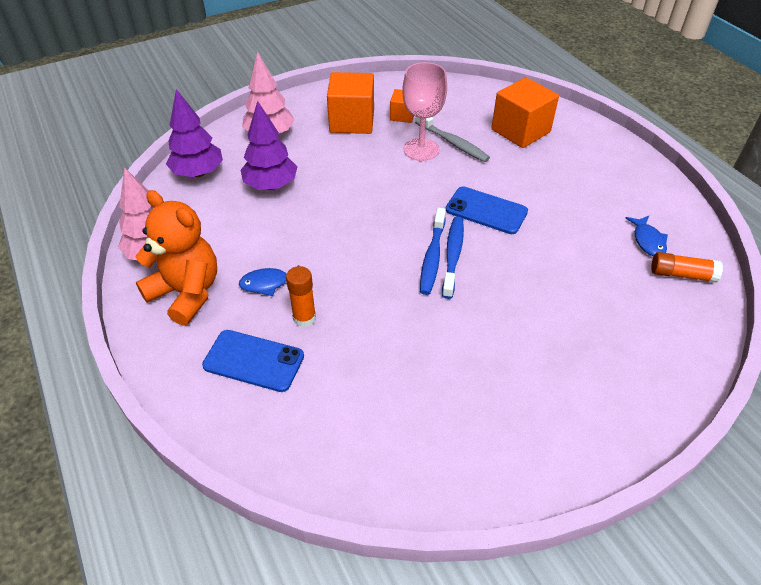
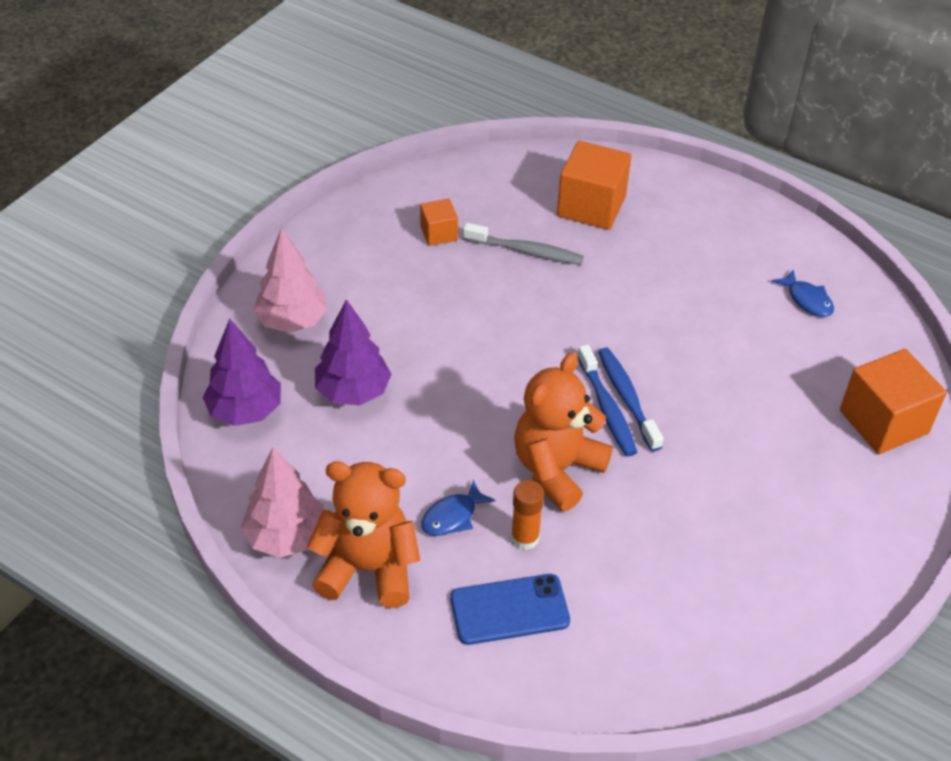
camera: 30 degrees left, 0 degrees up
(352, 121) = (382, 264): orange cube -> orange cube (883, 422)
(364, 282) = (557, 469): none -> orange teddy bear
(421, 149) = (496, 274): pink goblet -> none
(486, 211) = (624, 328): blue phone -> none
(681, 274) = (860, 326): orange glue stick -> none

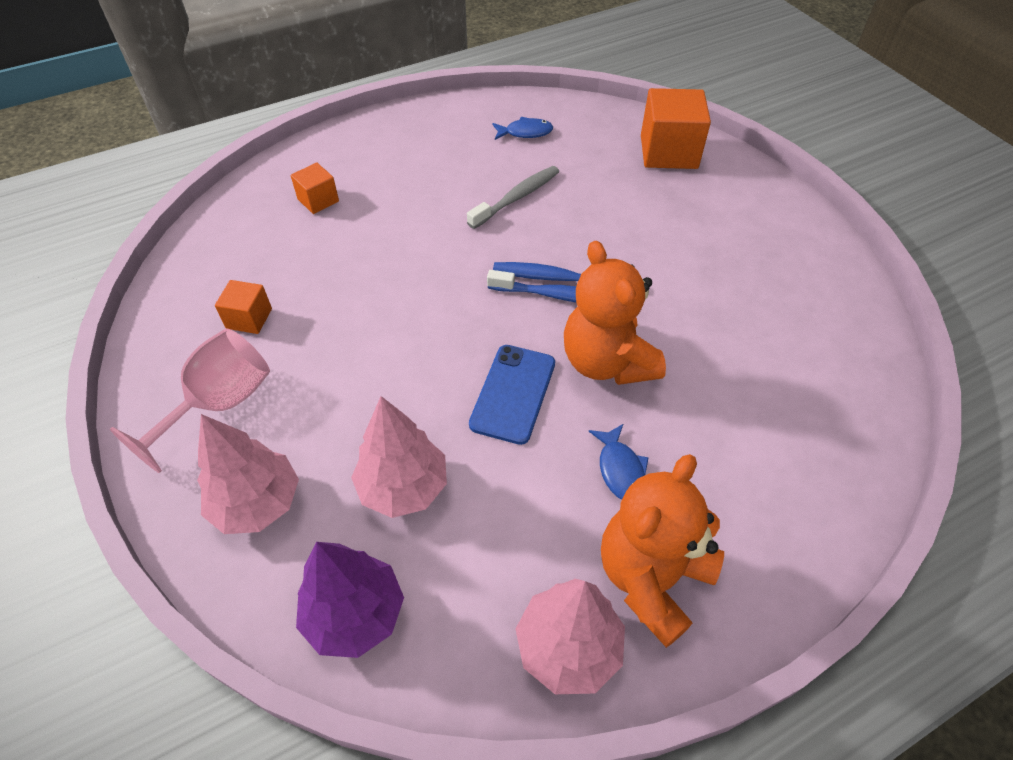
camera: 60 degrees left, 5 degrees up
(353, 392) = (403, 487): purple tree -> pink tree
(354, 259) = (219, 405): none -> pink goblet
(509, 610) = (754, 472): blue phone -> blue phone (513, 393)
(525, 538) = (675, 422): orange glue stick -> none
(526, 251) = (331, 266): grey toothbrush -> grey toothbrush (517, 197)
(591, 206) = (318, 200): orange cube -> orange cube, size x0.54

